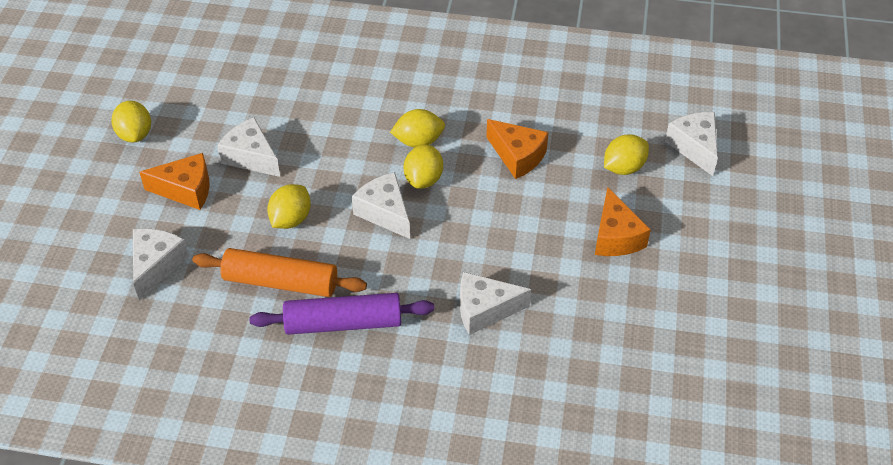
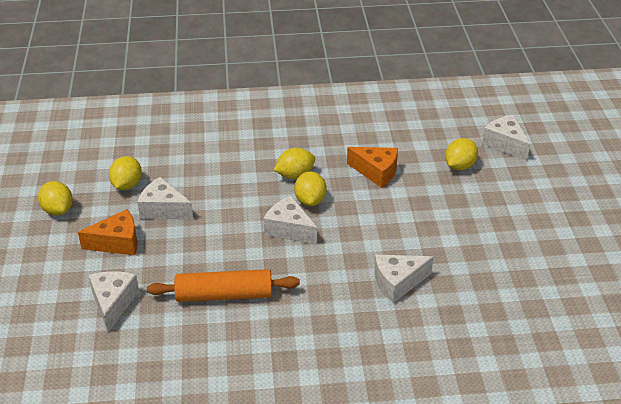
camera: 15 degrees left, 10 degrees down
(291, 219) = (214, 248): yellow lemon -> yellow lemon (127, 185)
(343, 323) = (288, 315): purple rolling pin -> none
(615, 237) = (475, 213): orange cheese -> none

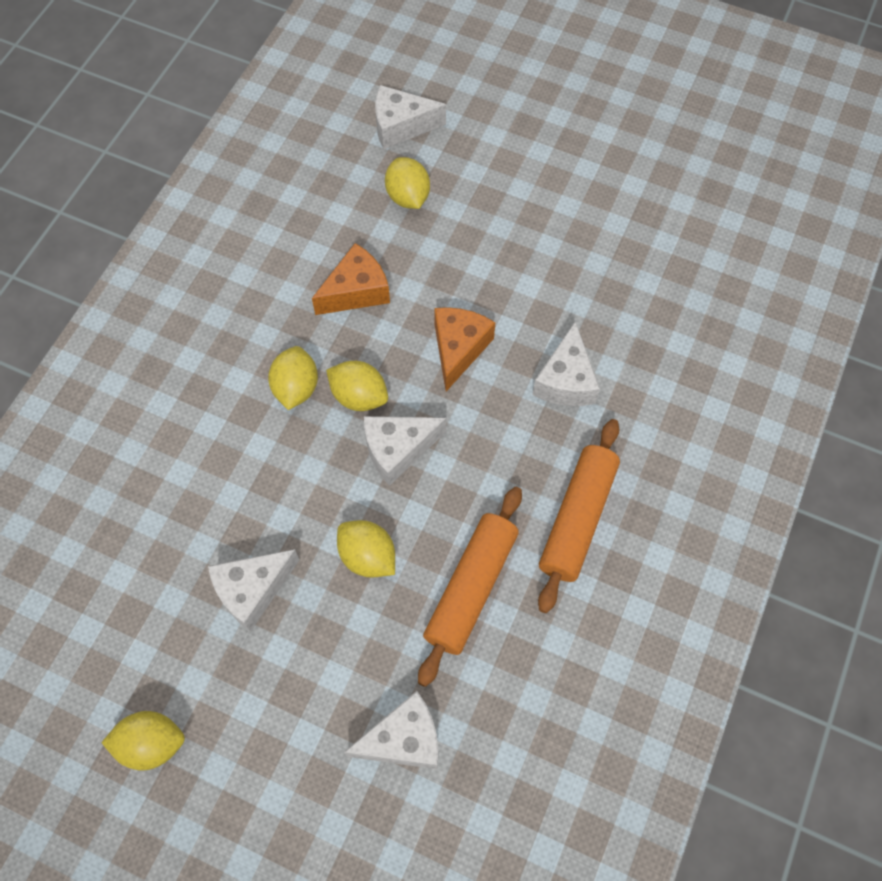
camera: 60 degrees left, 25 degrees up
(113, 303) = (403, 739): white cheese -> white cheese turned 135 degrees clockwise
(117, 243) = (282, 684): orange cheese -> orange cheese (458, 349)
(127, 185) = (162, 618): yellow lemon -> yellow lemon (367, 556)
(305, 326) = (578, 519): none -> orange rolling pin

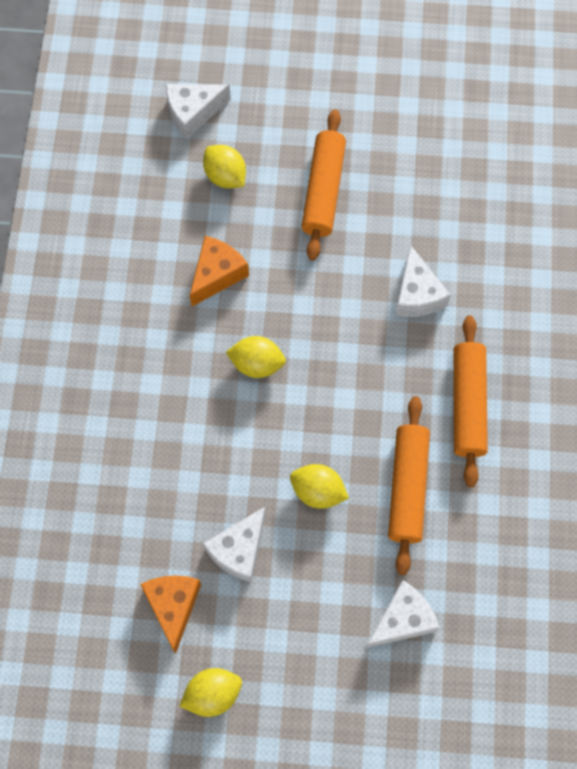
camera: 20 degrees left, 5 degrees up
(296, 388) = (202, 374): yellow lemon -> none
(398, 450) = (306, 397): white cheese -> none
(458, 349) = (321, 296): orange cheese -> orange cheese (173, 606)
(505, 242) = (323, 190): none -> orange rolling pin

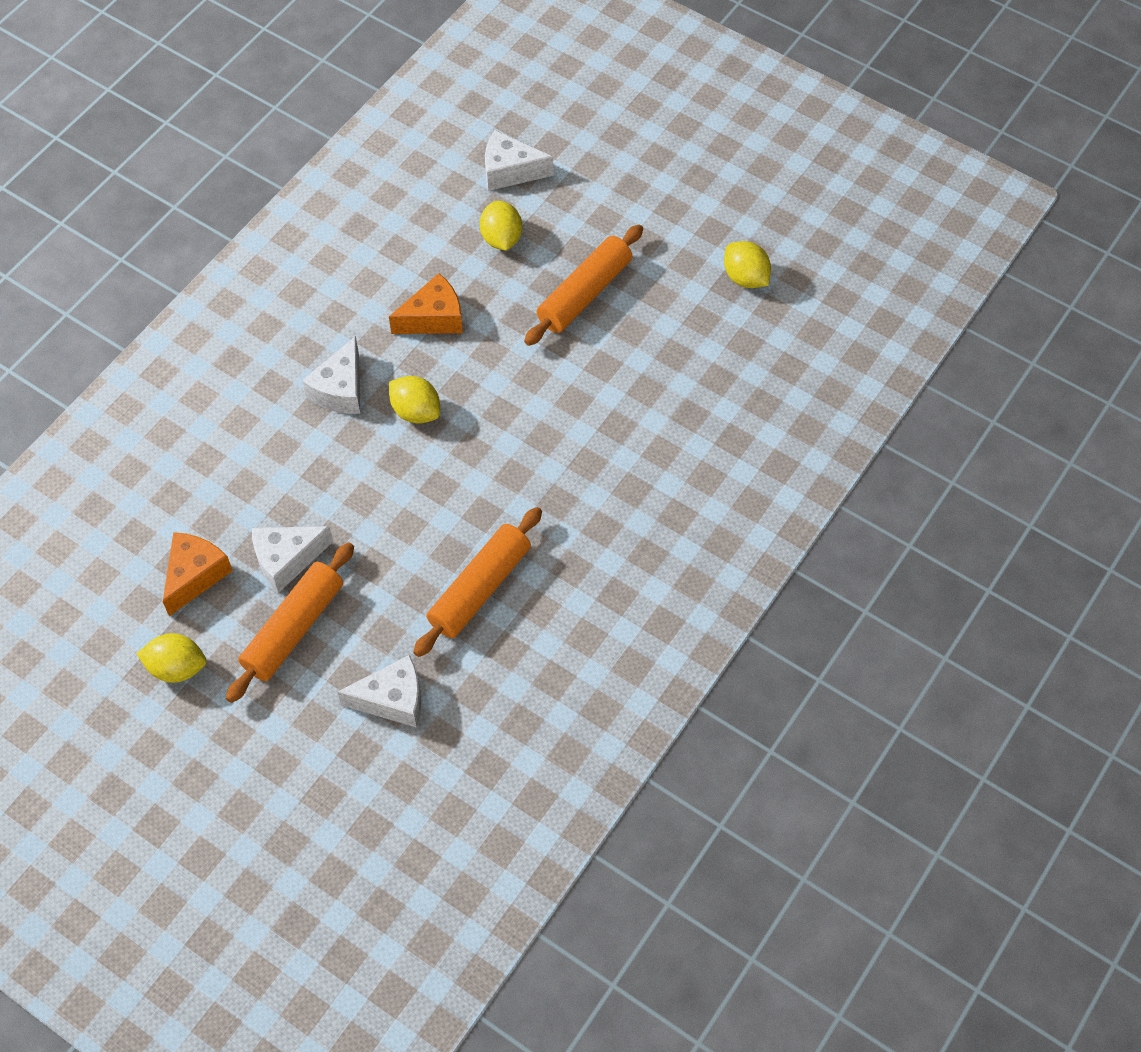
camera: 30 degrees right, 10 degrees down
(318, 491) = (394, 548): yellow lemon -> yellow lemon (745, 278)
(417, 294) = (609, 426): white cheese -> white cheese (340, 389)
(468, 404) = (590, 546): orange rolling pin -> orange rolling pin (294, 629)

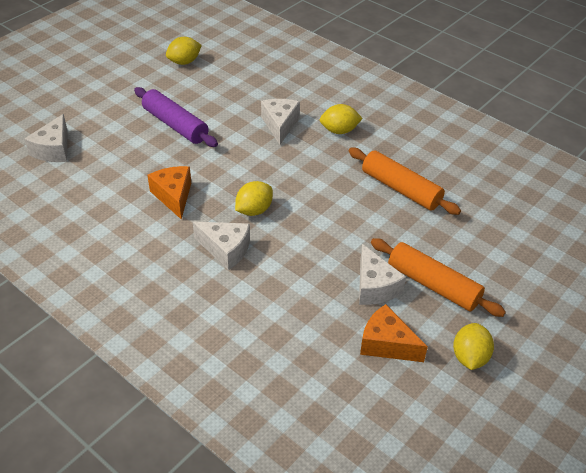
camera: 85 degrees left, 15 degrees down
(392, 700) = (486, 235): white cheese -> white cheese (280, 125)
(501, 238) = (113, 158): yellow lemon -> yellow lemon (339, 131)
(584, 294) = (175, 125): orange rolling pin -> purple rolling pin

